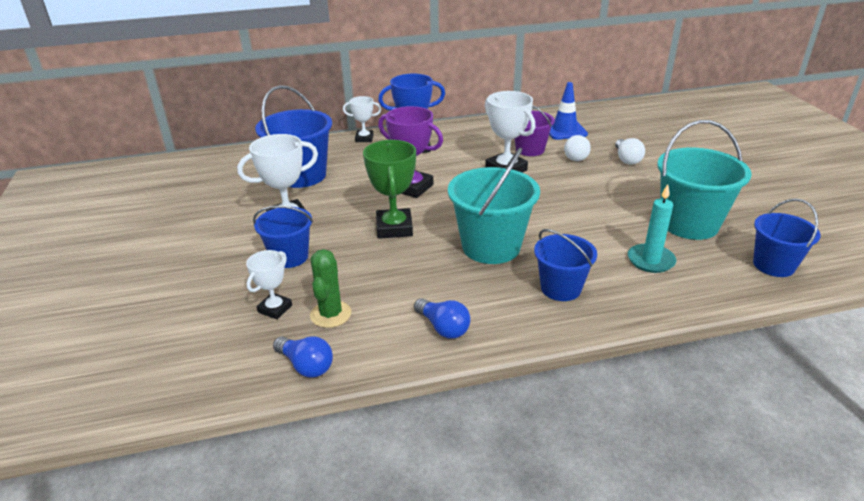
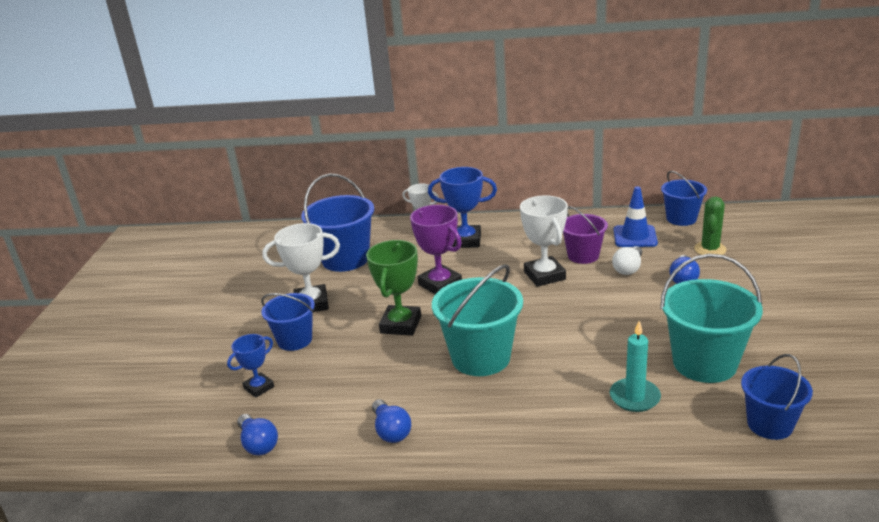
camera: 20 degrees right, 5 degrees down
(275, 309) = (259, 387): white trophy -> blue trophy
(331, 314) = (301, 401): green cactus -> green cactus (710, 249)
(560, 288) = (523, 411): blue bucket -> blue bucket (681, 218)
(626, 159) = (683, 279): white light bulb -> blue light bulb

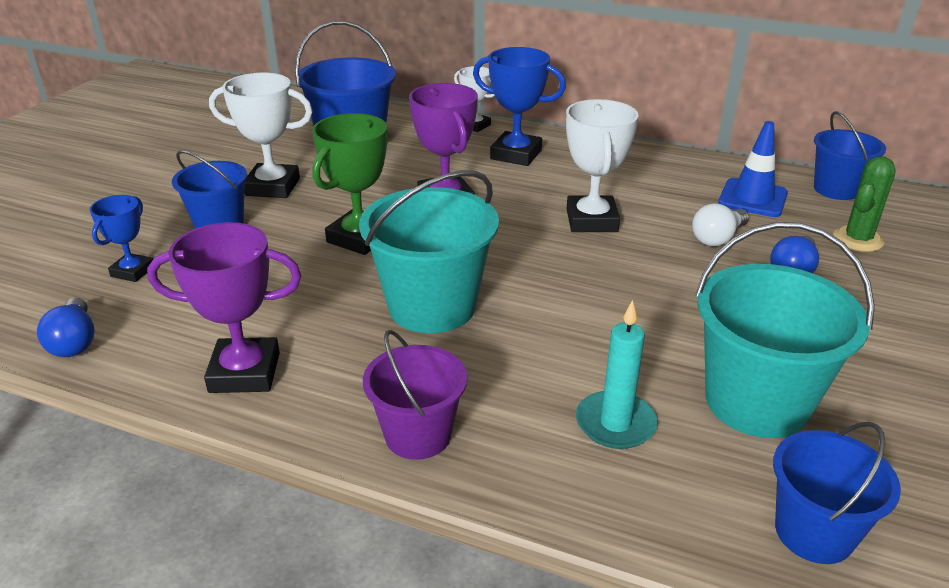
camera: 15 degrees right, 5 degrees up
(259, 387) = (133, 271): blue trophy -> blue trophy turned 45 degrees counterclockwise
(391, 431) = (245, 372): blue light bulb -> purple trophy
(583, 255) = (662, 207): purple bucket -> purple bucket (418, 435)

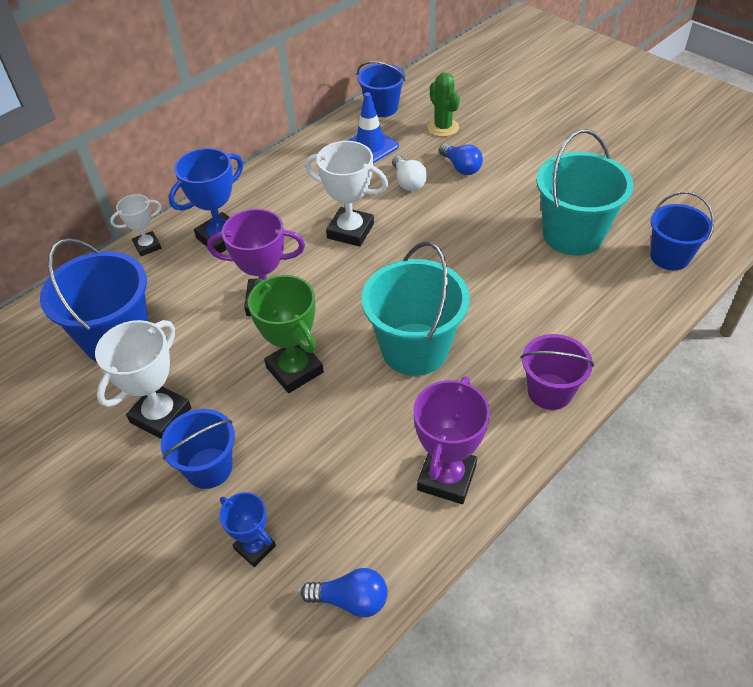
camera: 65 degrees left, 15 degrees up
(615, 423) = (570, 298): turquoise candle -> none

